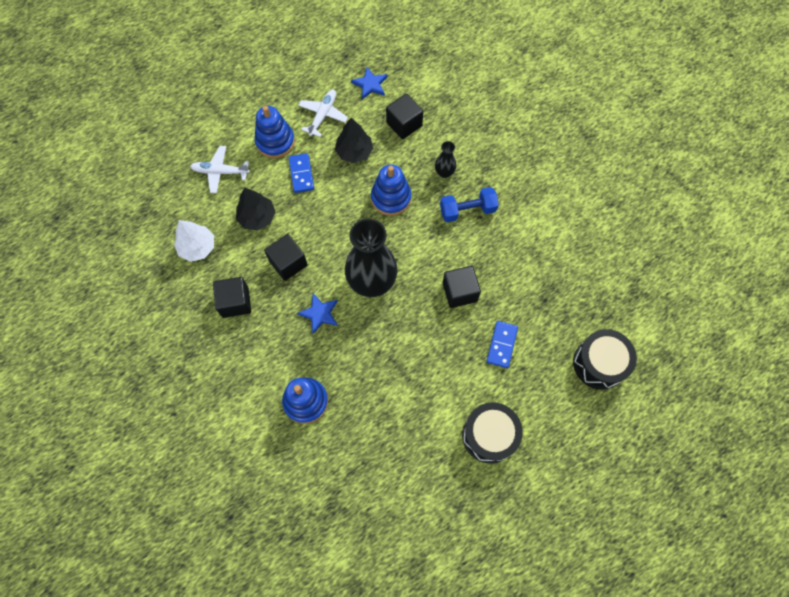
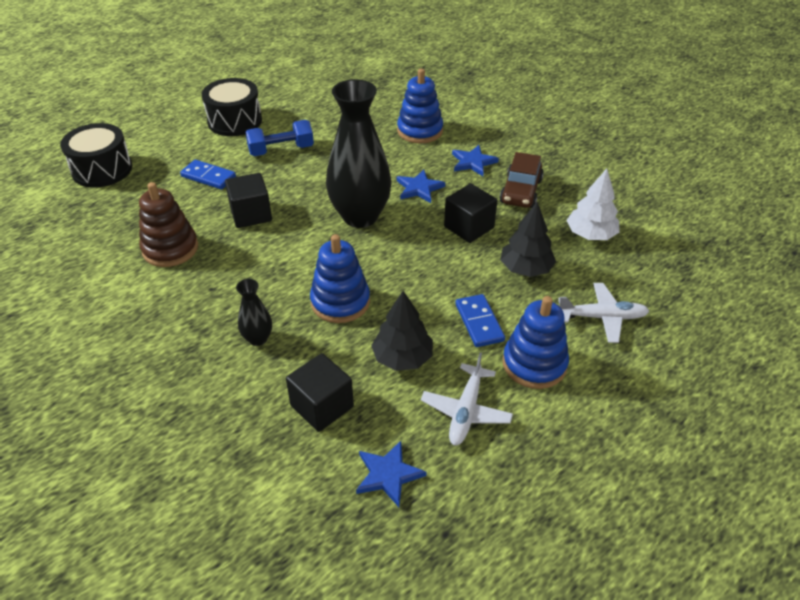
camera: 175 degrees right, 25 degrees down
(235, 302) = (520, 191): black cube -> brown car
(266, 346) = (473, 162): none -> blue star
(467, 210) = (228, 294): blue dumbbell -> blue dumbbell (281, 150)
(502, 345) = (208, 177): blue domino -> blue domino turned 75 degrees counterclockwise
(517, 258) = (170, 249): none -> brown stacking toy

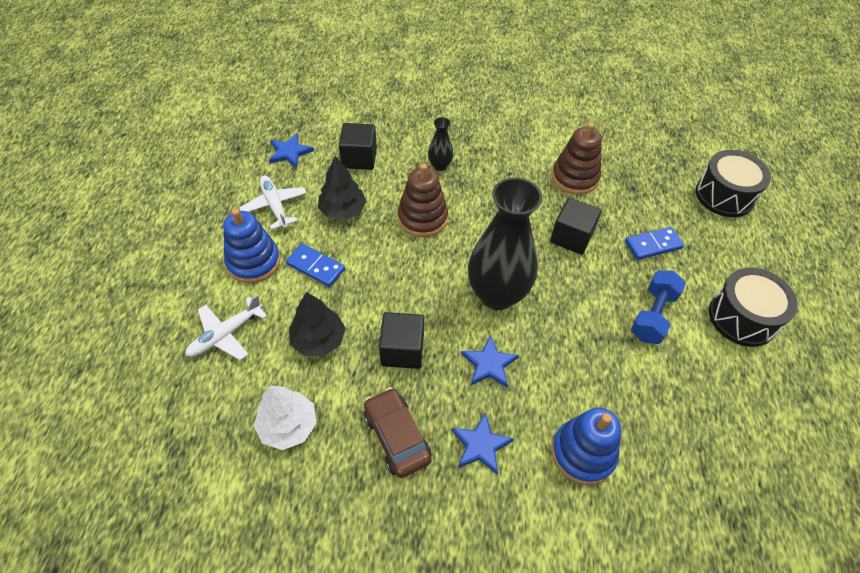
camera: 135 degrees right, 10 degrees up
(340, 302) = (422, 218): blue stacking toy -> brown stacking toy

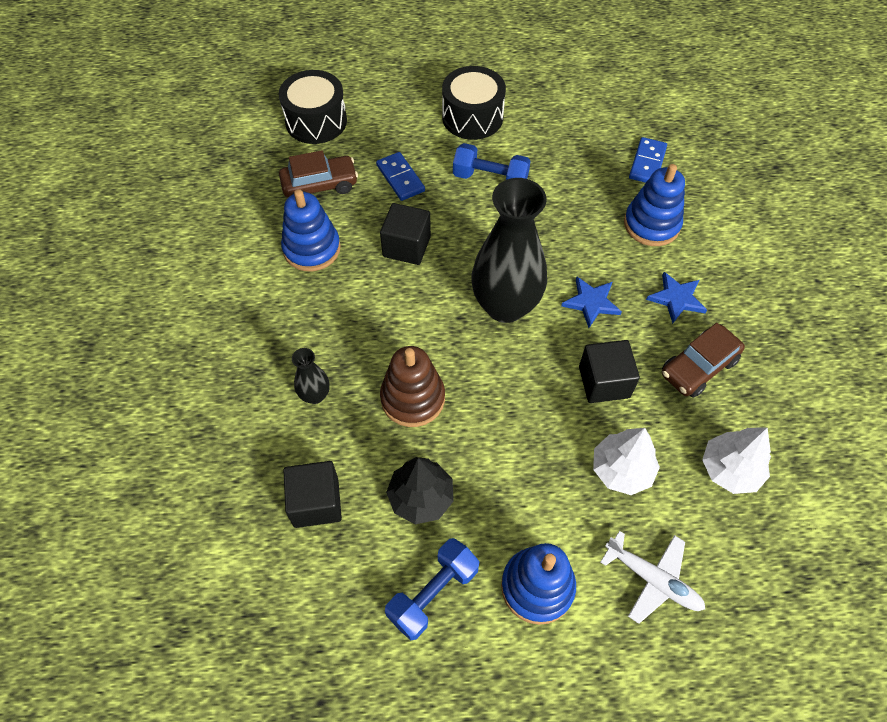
camera: 100 degrees left, 5 degrees up
(275, 206) = (433, 593): white plane -> blue dumbbell
(290, 152) = (318, 610): blue star -> none
(316, 267) = (522, 504): blue domino -> blue domino (647, 163)
(318, 340) = (621, 470): black tree -> white tree
(575, 177) = (312, 249): brown stacking toy -> blue stacking toy
(644, 190) = (320, 185): none -> brown car

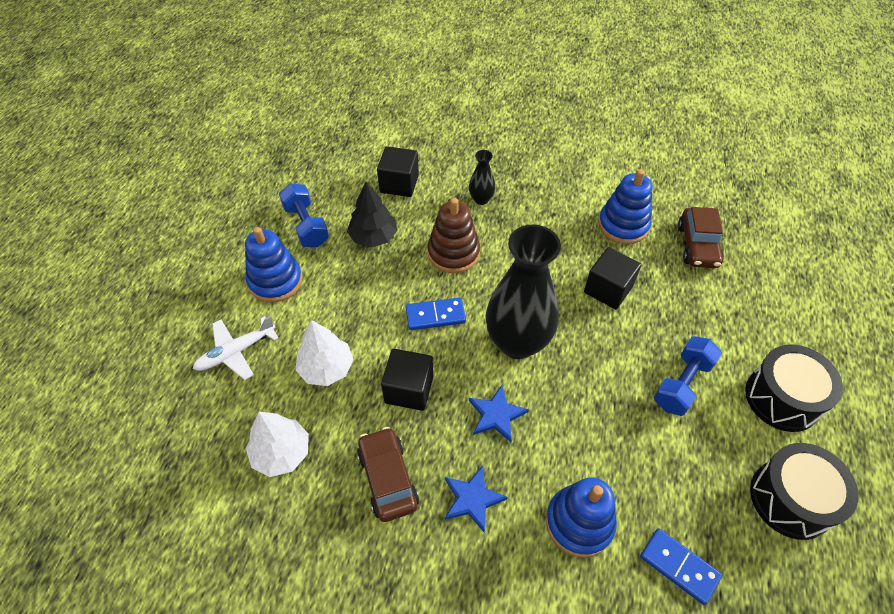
camera: 110 degrees right, 5 degrees down
(316, 121) = (787, 260): black drum -> black drum (791, 499)
(400, 178) = (696, 307): blue domino -> blue domino (435, 315)

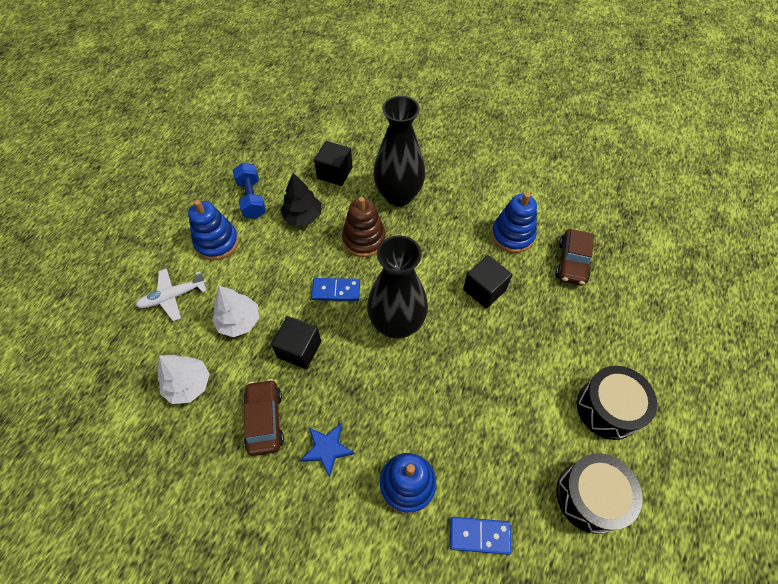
camera: 10 degrees right, 5 degrees up
(481, 199) = (398, 196): black vase -> black vase, size x2.24
(496, 415) = (364, 382): blue star -> none
(679, 566) = (479, 535): blue domino -> blue domino turned 45 degrees counterclockwise
(682, 384) = (525, 381): blue dumbbell -> none

